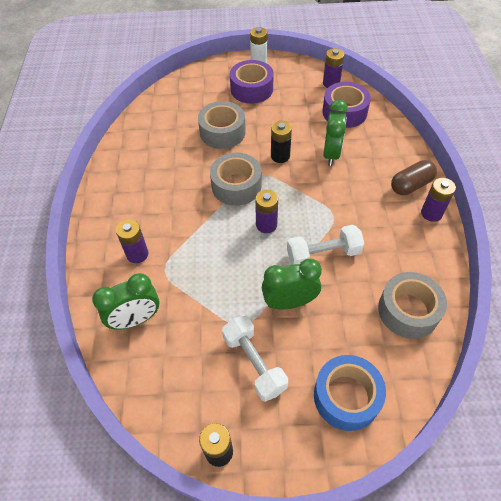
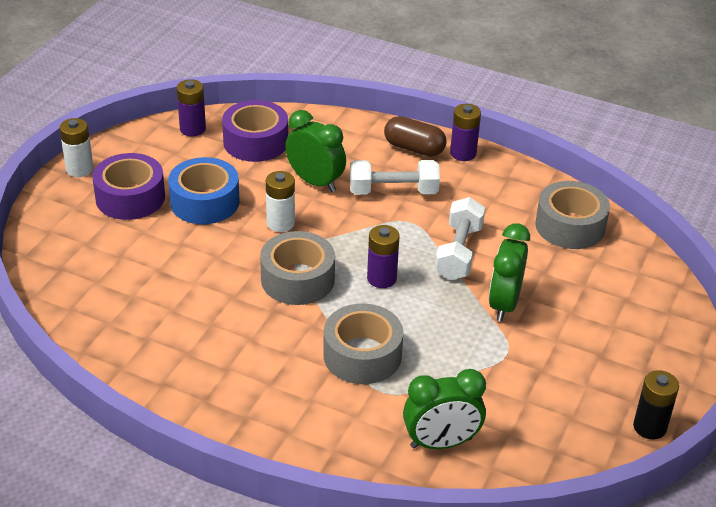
camera: 65 degrees left, 15 degrees down
(135, 319) = (441, 443): green clock -> green clock turned 75 degrees clockwise
(137, 254) = (338, 410): purple battery -> none
(222, 132) = (188, 255): grey tape -> grey tape (362, 355)
(254, 363) = (563, 361): white dumbbell -> white dumbbell (393, 191)
(280, 156) = (280, 223): black battery -> white battery
(346, 397) = (639, 310): blue tape -> blue tape (205, 202)
(411, 185) = (414, 148): brown capsule -> brown capsule turned 60 degrees counterclockwise

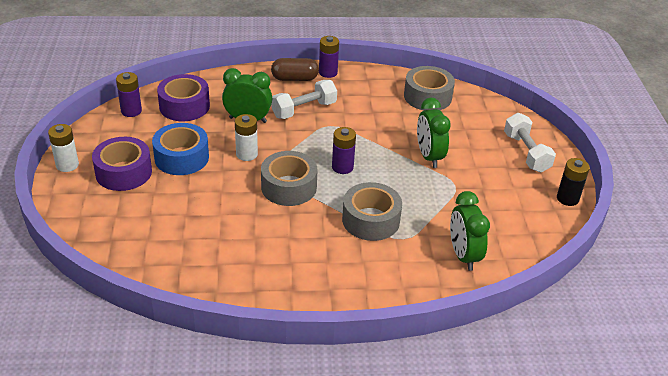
camera: 30 degrees left, 0 degrees up
(441, 443) = (463, 255): green clock -> green clock turned 120 degrees clockwise
(458, 252) = (376, 134): white dumbbell -> white dumbbell (526, 153)

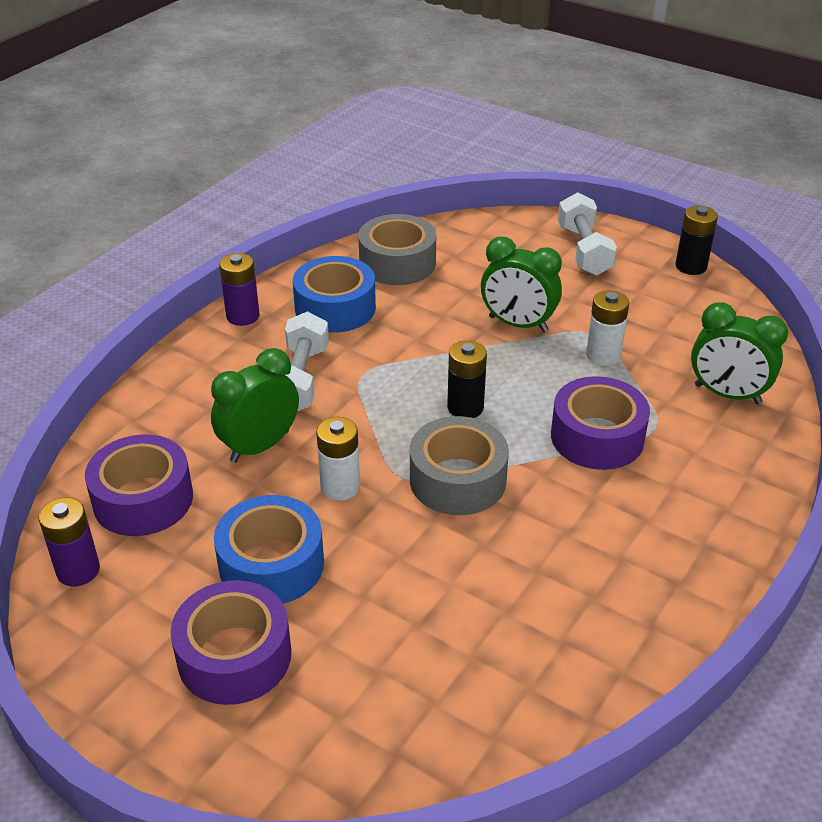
camera: 50 degrees left, 0 degrees up
(67, 165) = (132, 728): white battery -> white battery (603, 355)
(294, 78) = (217, 353): brown capsule -> none
(342, 167) = (465, 407): purple battery -> black battery
(367, 95) = (335, 308): none -> blue tape
(371, 220) = (597, 437): grey tape -> purple tape
(526, 153) = (584, 250): white dumbbell -> white dumbbell turned 60 degrees clockwise

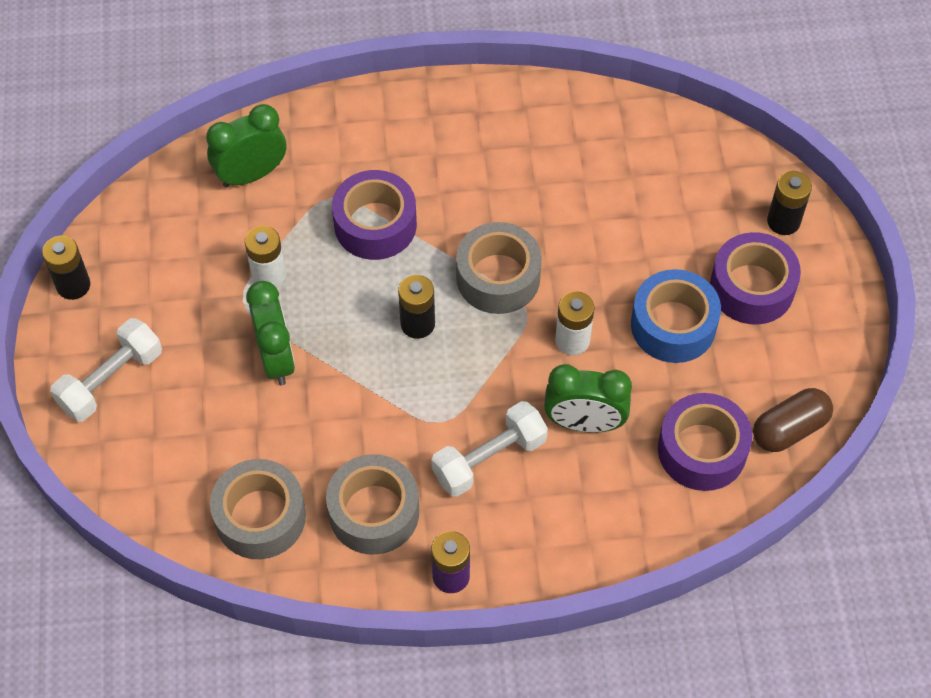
camera: 130 degrees left, 20 degrees up
(78, 570) = (789, 429): purple battery -> brown capsule
(272, 752) = (783, 221): none -> black battery
(335, 308) = (374, 512): blue tape -> grey tape
(727, 394) = (251, 174): green clock -> green clock turned 105 degrees counterclockwise

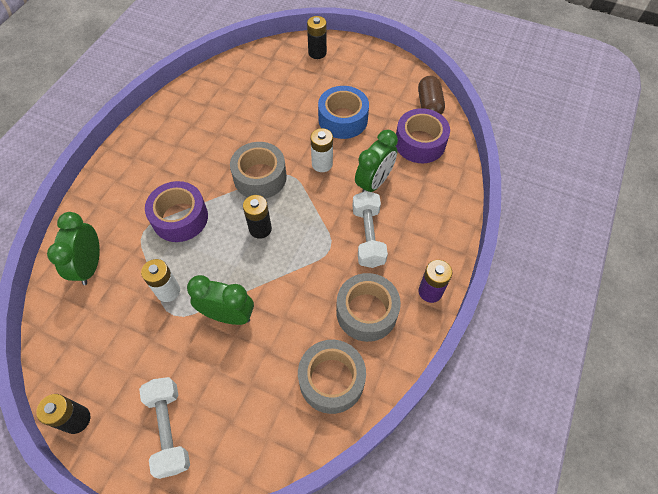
camera: 60 degrees left, 0 degrees up
(752, 288) = (344, 81): purple tape -> none

